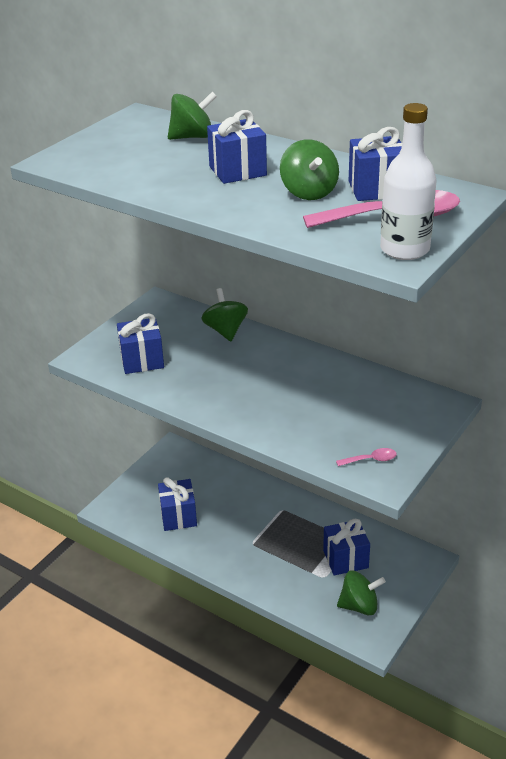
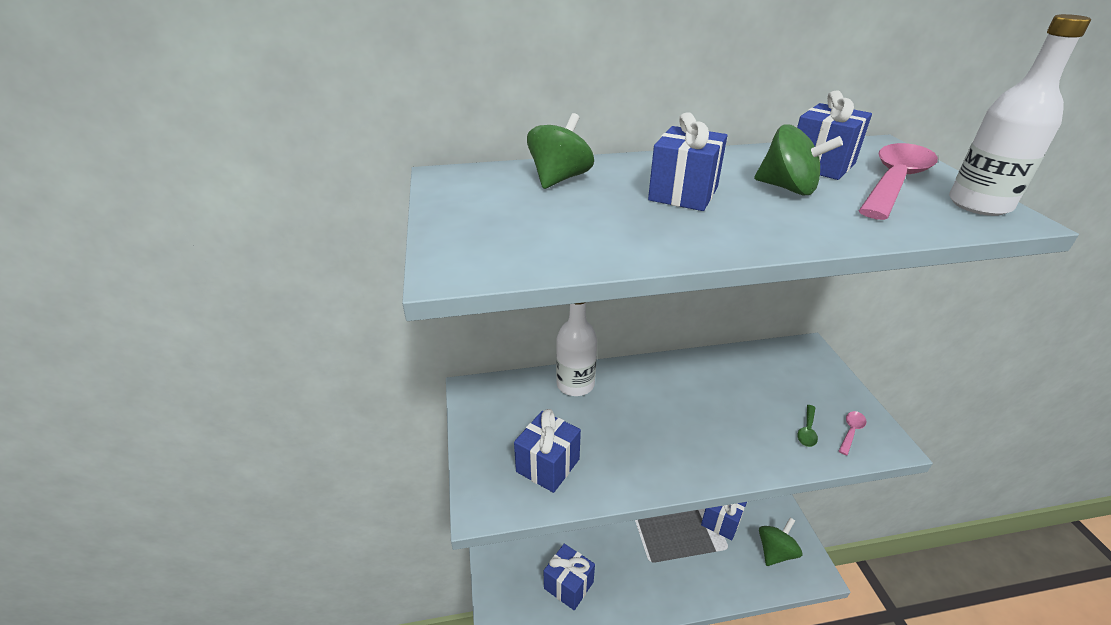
camera: 45 degrees left, 0 degrees up
(225, 330) = (575, 384): green spinning top -> white bottle
(338, 440) = (807, 430): none -> green spoon

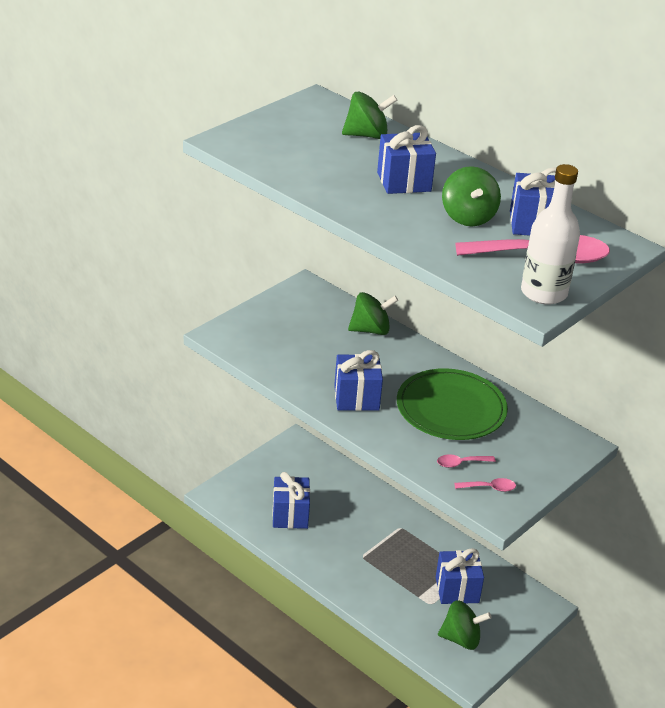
camera: 50 degrees right, 0 degrees up
(548, 465) = (279, 347): blue gift -> blue gift (356, 398)
(575, 384) = (370, 330): white bottle -> green spinning top
(723, 395) = (451, 408): none -> green plate
(807, 430) = (461, 463): green spoon -> pink spoon

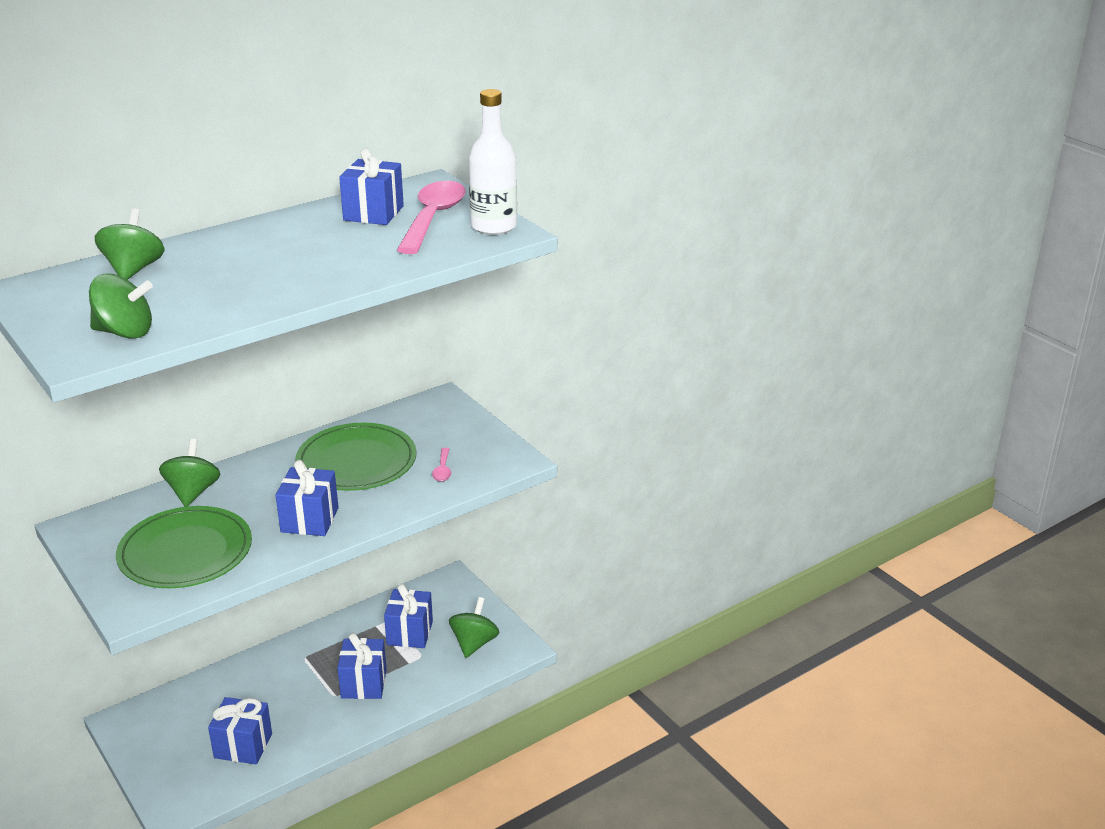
camera: 75 degrees left, 5 degrees down
(293, 344) = (185, 552): none -> green plate
(404, 182) = (252, 262): blue gift -> blue gift (363, 683)
(468, 217) = (343, 241): green spinning top -> green spinning top (125, 332)
(489, 488) = (484, 460): pink spoon -> none

